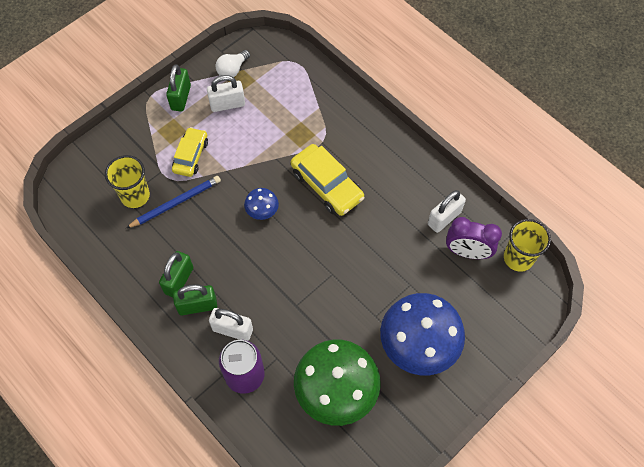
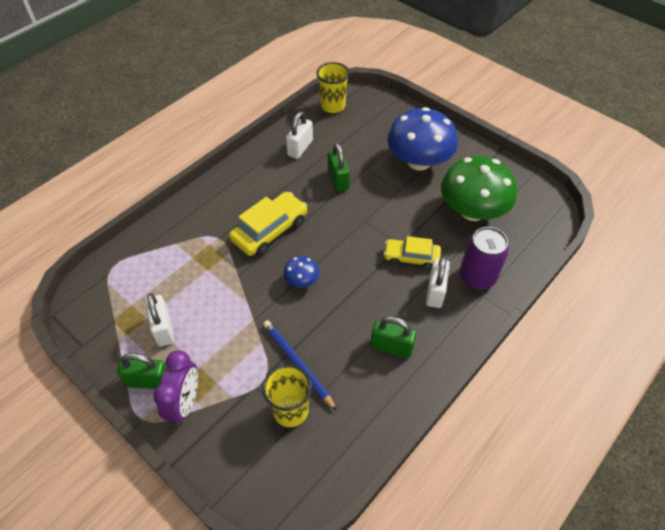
camera: 95 degrees left, 10 degrees down
(191, 156) = (234, 357): yellow car -> yellow car (411, 257)
(197, 306) = (416, 325): green padlock -> green padlock (338, 180)
(232, 70) = (113, 329): white light bulb -> none
(444, 218) = (300, 148): white padlock -> white padlock turned 75 degrees clockwise
(467, 252) = (331, 134): purple clock -> purple clock (185, 403)

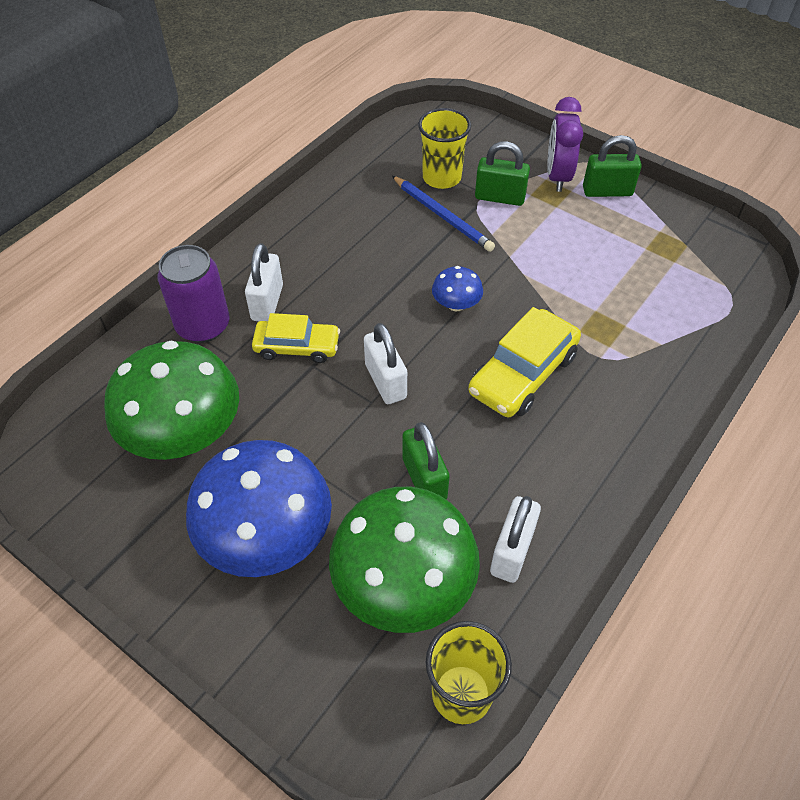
camera: 175 degrees right, 0 degrees up
(163, 329) = (618, 239): white padlock -> white padlock (385, 381)
(353, 140) = (404, 584): none -> green mushroom
(391, 347) = (330, 239): green padlock -> green padlock (499, 197)

